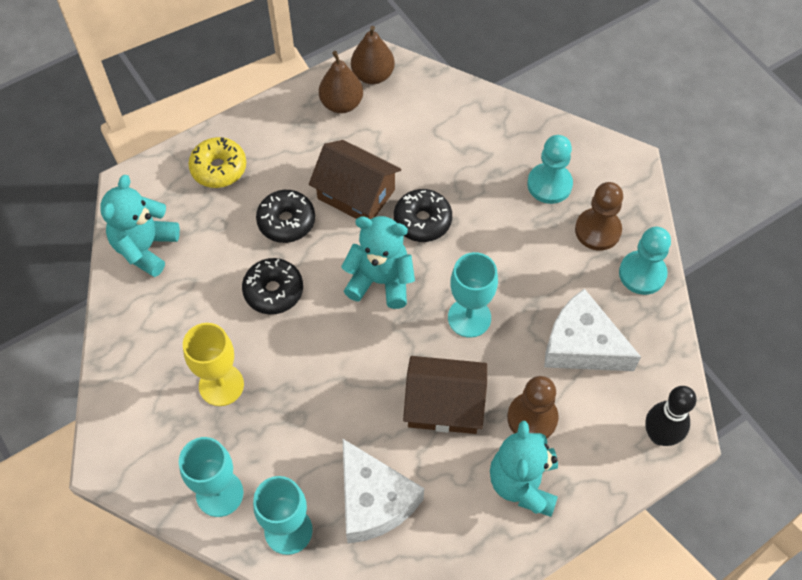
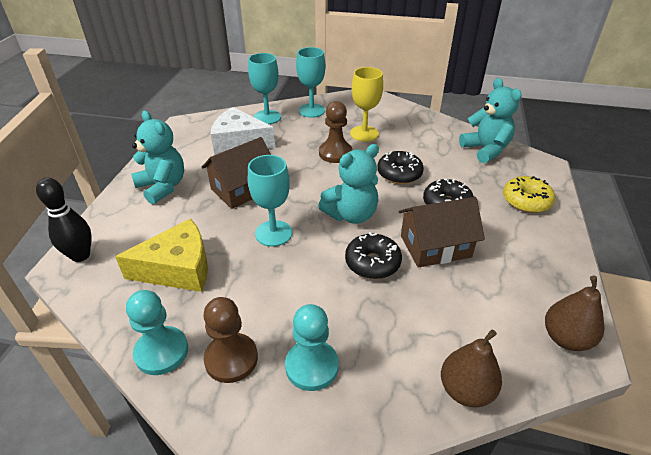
camera: 135 degrees right, 20 degrees down
(341, 104) = (542, 295): brown pear -> brown pear (466, 390)
(532, 418) = (181, 214): brown pawn -> brown pawn (335, 153)
(582, 345) = (178, 268): white cheese -> yellow cheese

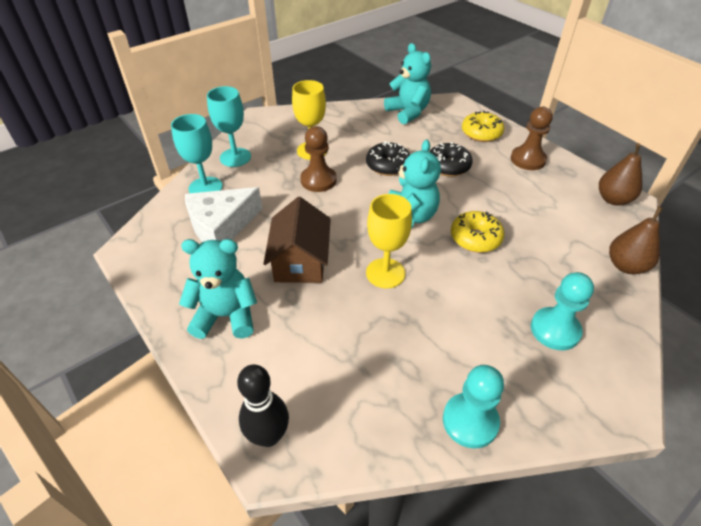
camera: 50 degrees left, 5 degrees up
(178, 268) = (369, 361): yellow cheese -> none
(231, 359) = (513, 375): brown pawn -> brown pawn (528, 159)
(273, 233) = (385, 273): turquoise goblet -> yellow goblet
(372, 263) = (475, 238): black donut -> yellow donut
(435, 246) = (487, 198): brown house -> none
(485, 150) = (408, 112): turquoise teddy bear -> turquoise teddy bear turned 45 degrees clockwise

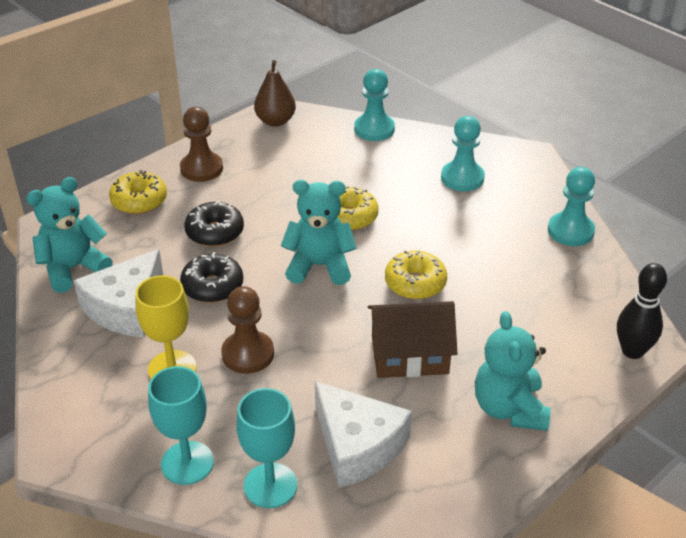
camera: 95 degrees left, 5 degrees down
(369, 132) = (126, 307): none -> white cheese
(385, 273) = (415, 283): yellow goblet -> yellow donut
(626, 266) = (374, 129): brown pear -> turquoise pawn

